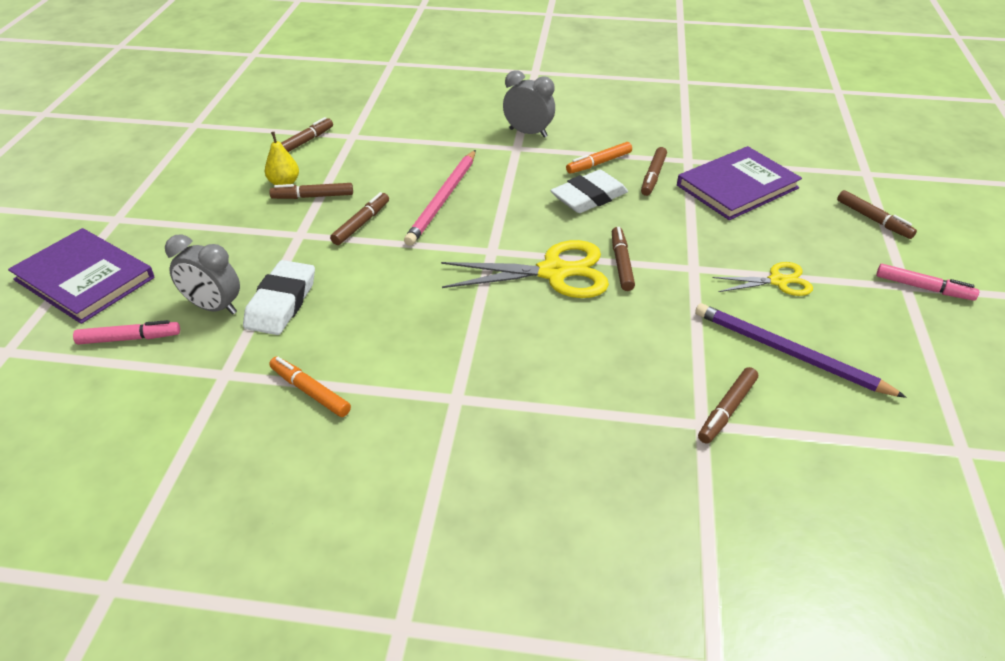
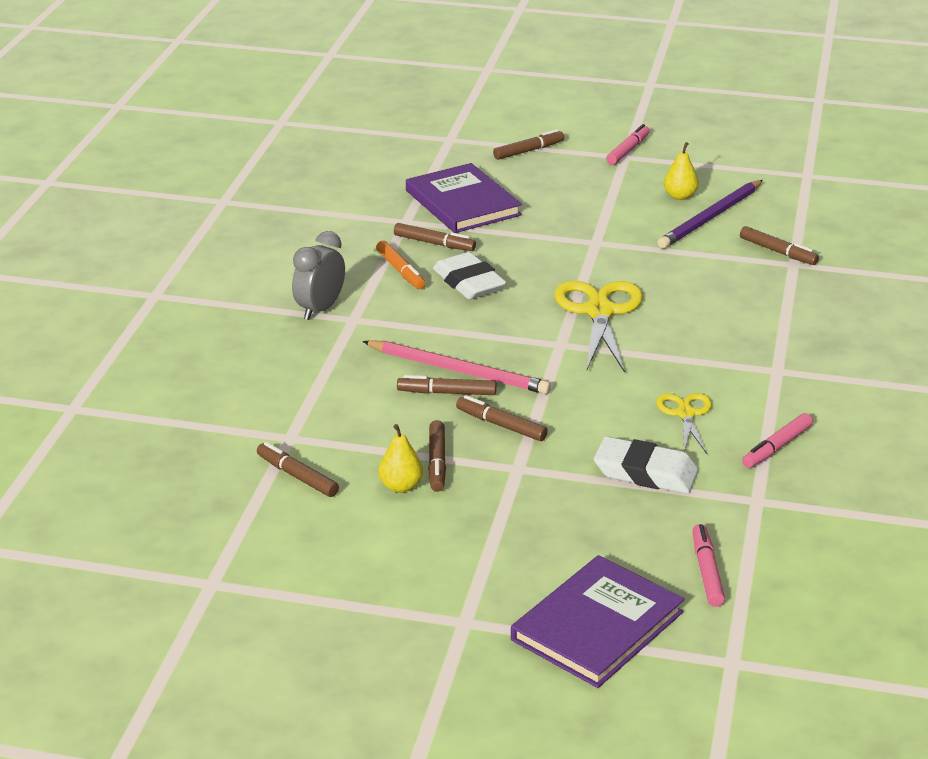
camera: 85 degrees left, 10 degrees down
(214, 307) = (653, 518): grey clock -> none
(310, 391) = (776, 447): orange marker -> pink marker
(621, 263) = (587, 276): brown marker -> brown marker (447, 393)
(778, 281) = (617, 207): yellow scissors -> yellow scissors (685, 414)
(830, 328) = (680, 196): none -> yellow pear

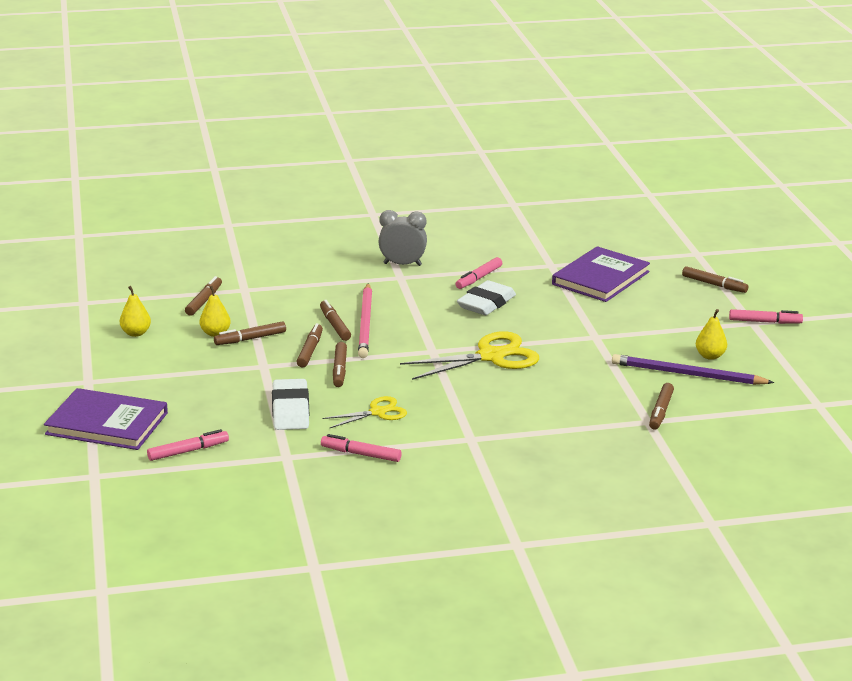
camera: 65 degrees right, 5 degrees down
(349, 552) = (136, 333): none -> yellow pear
(400, 271) = (478, 278): orange marker -> pink marker
(434, 243) = (529, 281): brown marker -> brown marker (339, 370)

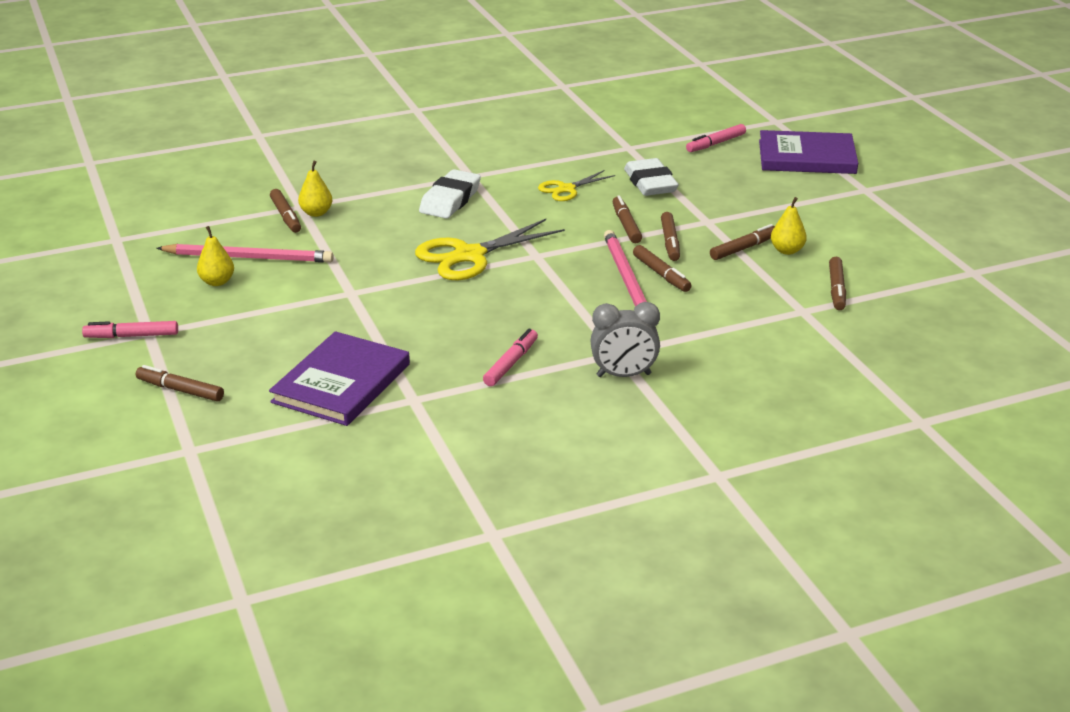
camera: 170 degrees right, 5 degrees up
(136, 333) = (872, 242): yellow pear -> yellow pear (316, 213)
(361, 454) = (565, 155): pink marker -> none
(486, 303) = (491, 324): white eraser -> white eraser (450, 200)
(660, 411) = (286, 216): brown marker -> brown marker turned 150 degrees clockwise
(687, 374) = (249, 257): purple pencil -> pink pencil

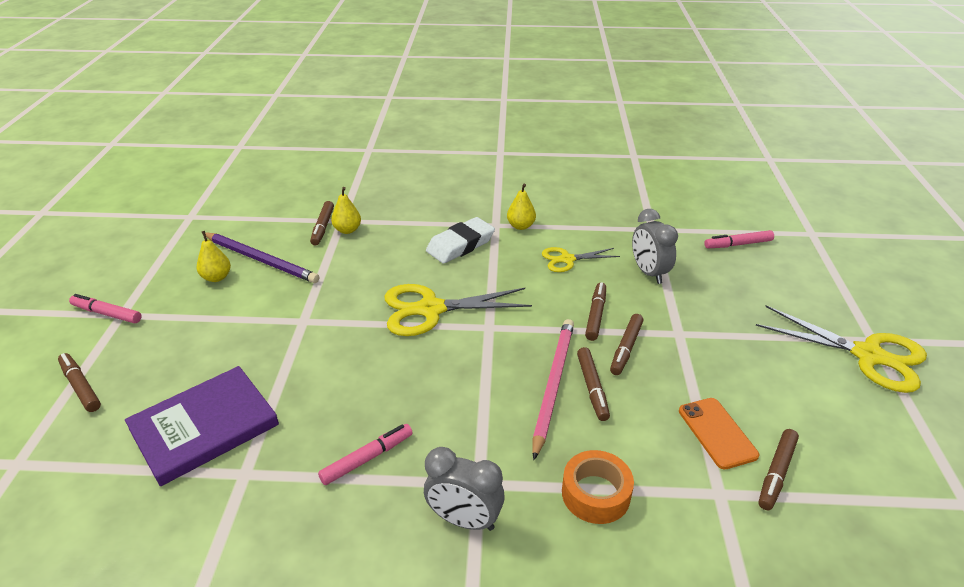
camera: 25 degrees right, 5 degrees up
(249, 257) = (261, 260): pink pencil -> purple pencil
(650, 183) = (648, 273): white eraser -> grey clock
(712, 335) = (595, 494): none -> orange tape
(744, 248) = (698, 380): brown marker -> none
(779, 277) = (717, 433): none -> orange phone
(787, 250) = (744, 397): yellow pear -> yellow pear (520, 226)
(807, 157) = (825, 282): purple book -> none
(866, 201) = (868, 355): none -> yellow scissors

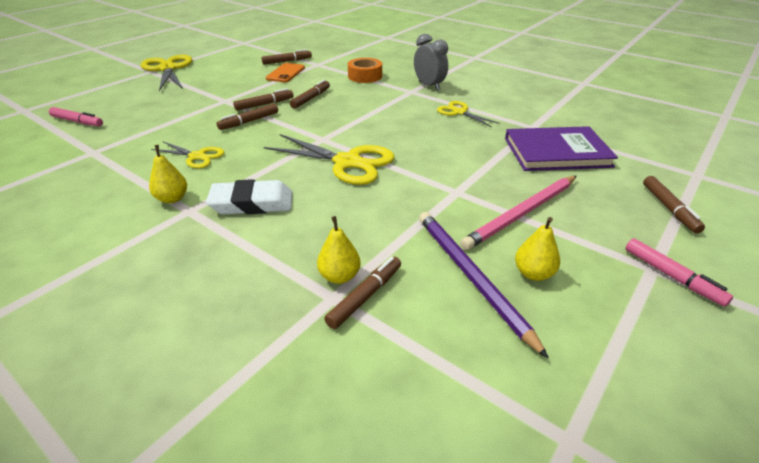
camera: 145 degrees left, 0 degrees up
(367, 458) = (459, 112): pink marker -> yellow scissors
(553, 385) = (328, 105): pink pencil -> pink pencil (522, 213)
(648, 273) = (168, 129): grey clock -> none

